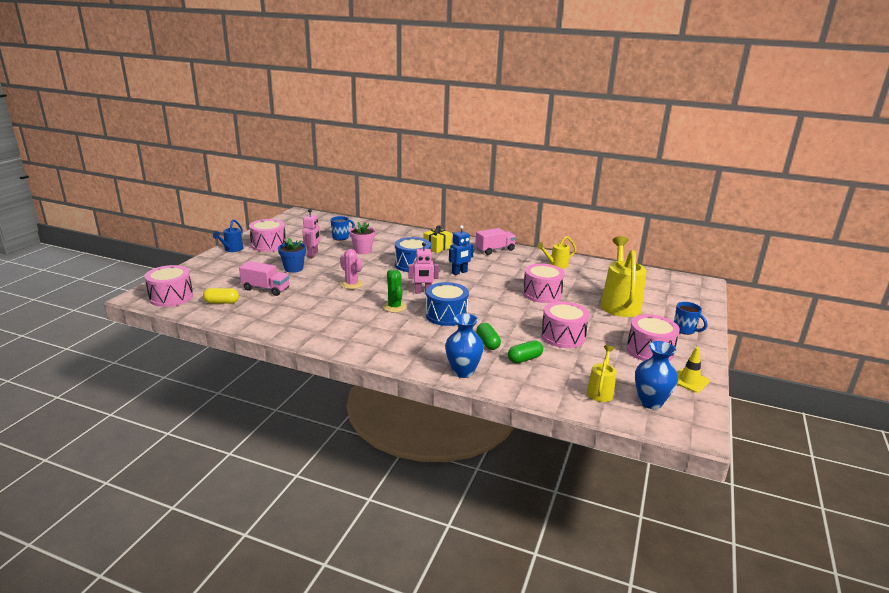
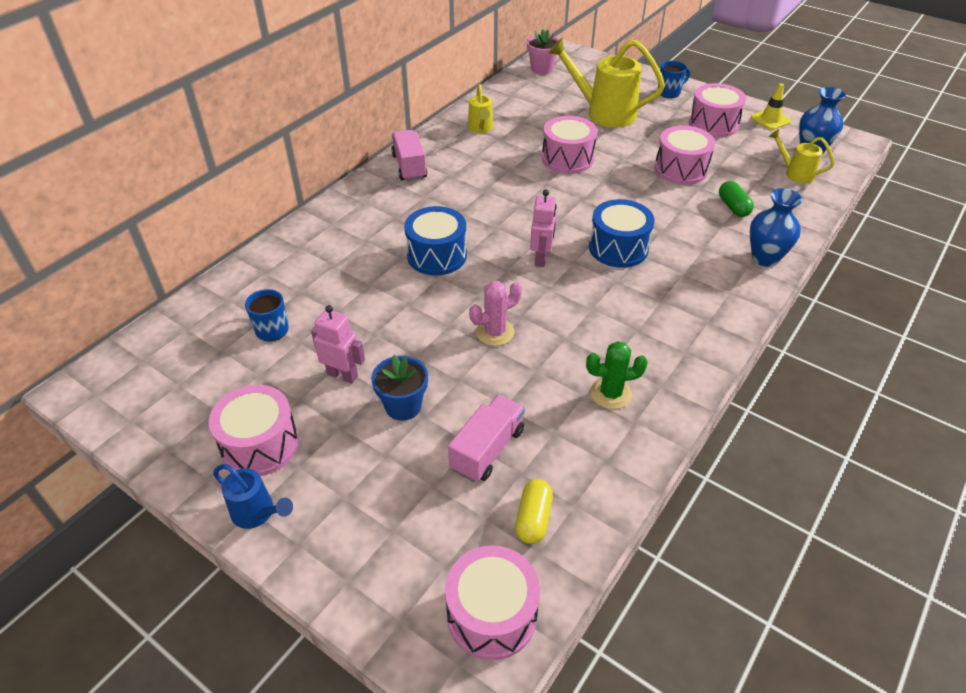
camera: 75 degrees left, 20 degrees up
(363, 251) = (353, 306): pink flower pot -> pink flower pot (542, 69)
(394, 307) = (586, 293): green cactus -> green cactus (611, 393)
(437, 247) = (375, 220): yellow gift -> none
(459, 272) = (481, 213): blue robot -> none
(487, 343) = (696, 227): green capsule -> none

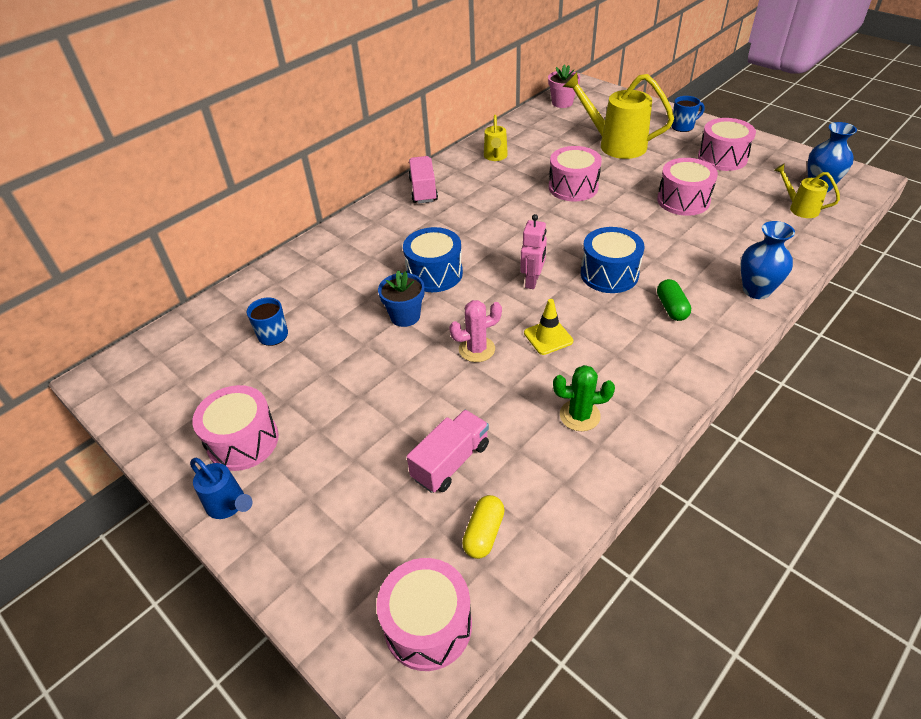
camera: 10 degrees right, 0 degrees up
(342, 375) = (329, 381): pink robot -> none
(403, 406) = (379, 414): blue flower pot -> blue flower pot (405, 316)
(733, 207) = (731, 239): green capsule -> green capsule (671, 308)
(770, 120) = (781, 155): yellow traffic cone -> yellow traffic cone (548, 337)

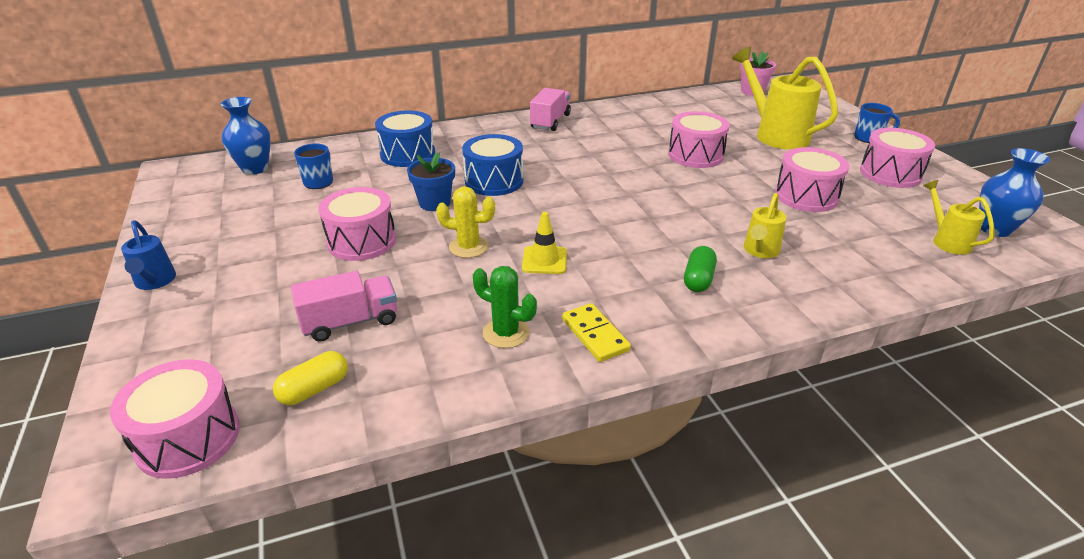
camera: 25 degrees right, 10 degrees down
(243, 441) = (215, 243): pink drum -> pink drum (362, 241)
(477, 349) = (468, 247): pink cactus -> yellow cactus
(495, 157) = (643, 114): yellow watering can -> yellow watering can (760, 251)
(532, 281) = (577, 213): pink robot -> none
(609, 274) = (660, 231): blue drum -> blue drum (408, 154)
(643, 388) = (595, 335): none -> yellow domino
(756, 290) = (815, 296): blue vase -> blue vase (255, 168)

